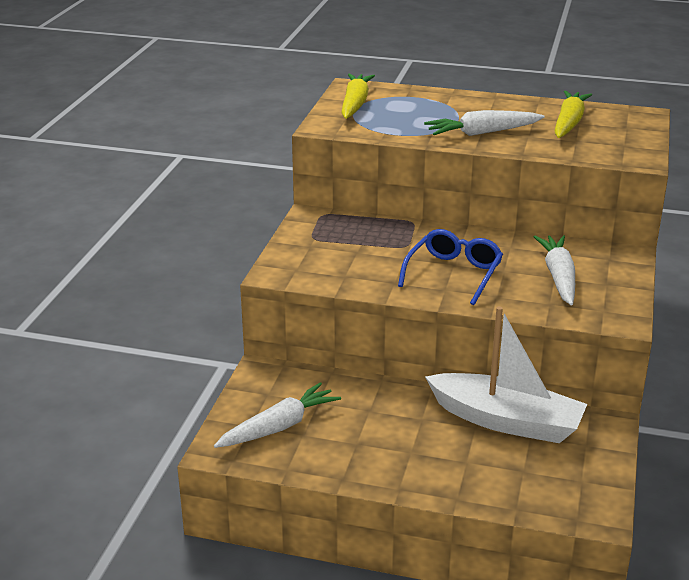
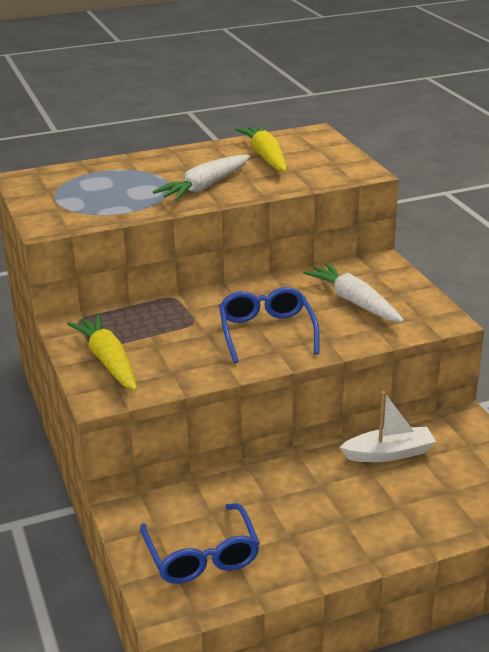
camera: 35 degrees left, 0 degrees up
(278, 427) = (202, 556): white carrot -> blue glasses
(355, 104) = (49, 194): yellow carrot -> yellow carrot (108, 361)
(506, 421) = (389, 453): white boat -> white boat, size x0.58

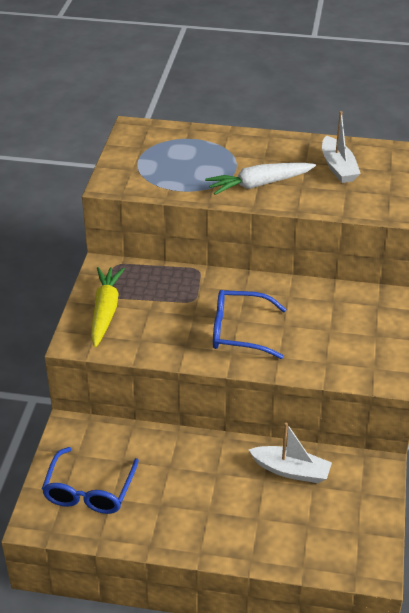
camera: 30 degrees right, 10 degrees up
(266, 157) = (338, 167): yellow carrot -> white boat
(266, 332) = (239, 331): blue glasses -> blue glasses turned 105 degrees counterclockwise
(354, 302) = (333, 330): white carrot -> none

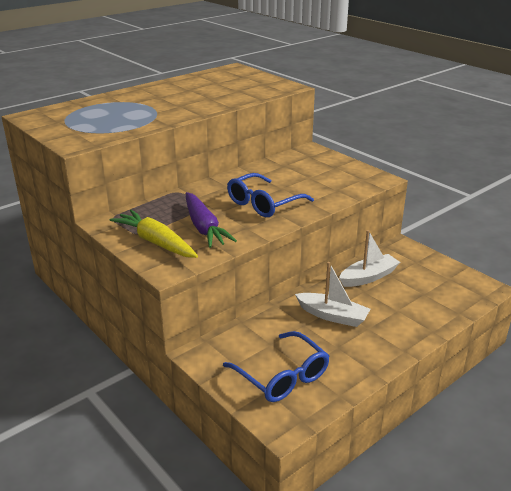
camera: 50 degrees left, 10 degrees down
(157, 322) = (204, 227): none -> purple carrot
(259, 184) = (182, 106): white carrot -> none
(338, 167) = (212, 85): white boat -> white boat (332, 316)

